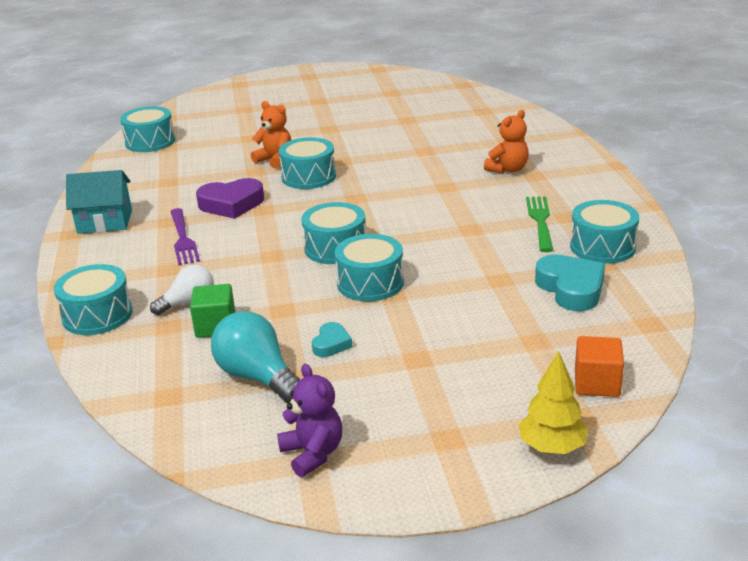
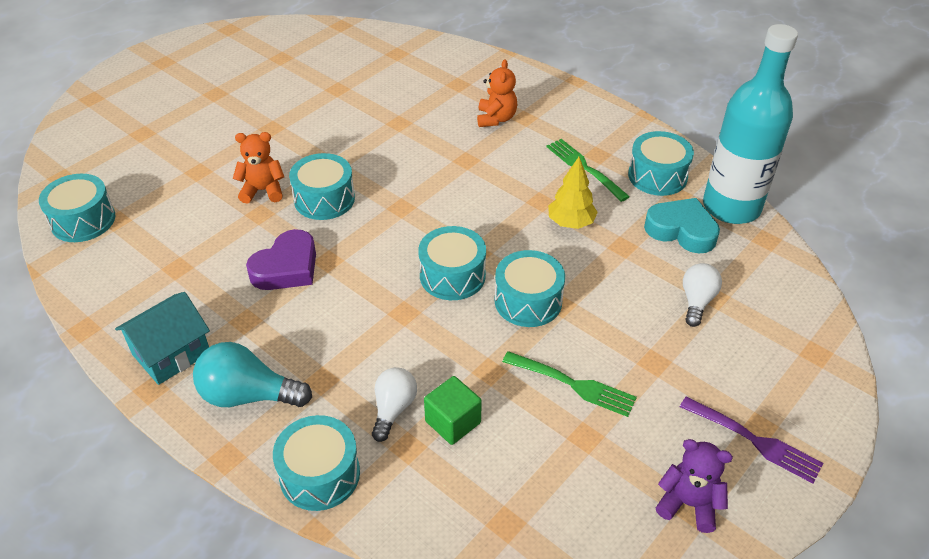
camera: 40 degrees left, 15 degrees up
(183, 239) = (290, 335): purple fork -> purple fork (754, 441)
(258, 377) = (556, 455): turquoise light bulb -> turquoise light bulb (248, 395)
(331, 344) = (573, 384): turquoise heart -> green fork
(514, 337) = (697, 301): none -> white light bulb
(552, 447) = (829, 391): yellow tree -> yellow tree (571, 223)
(597, 383) = (793, 315): orange cube -> none
(646, 290) = (731, 207): none -> turquoise bottle

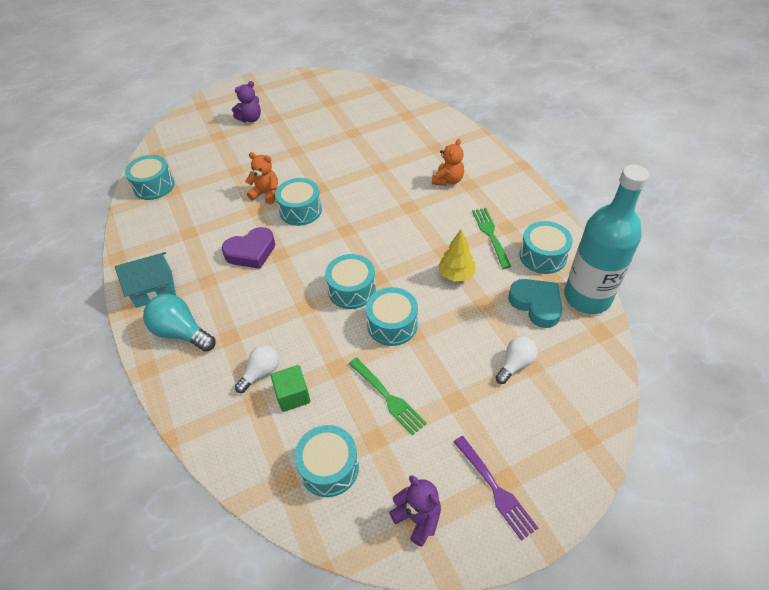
camera: 25 degrees right, 5 degrees up
(179, 101) = (250, 119): none -> purple teddy bear
(320, 474) = (192, 401): turquoise drum -> turquoise drum (329, 467)

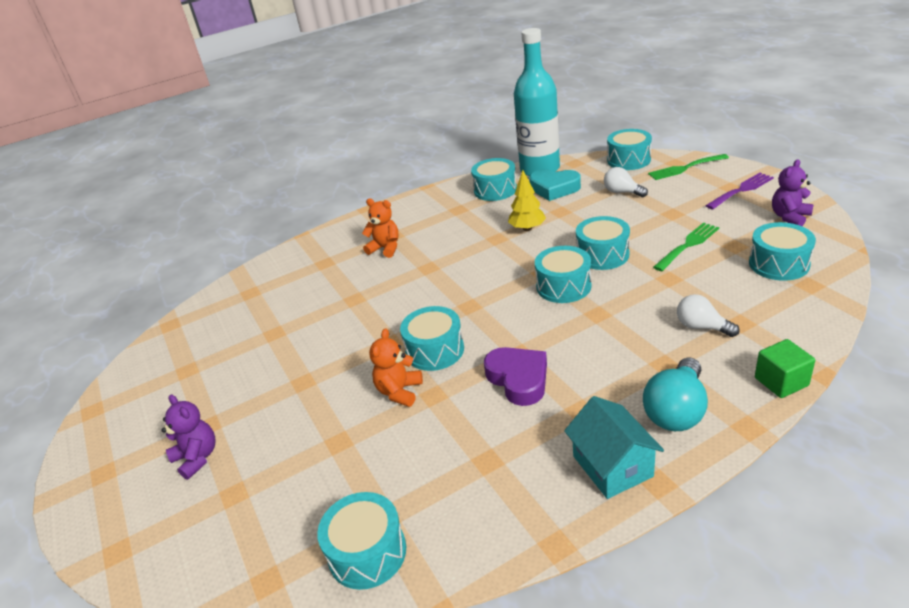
camera: 90 degrees left, 15 degrees down
(293, 395) = (717, 299): green cube -> green cube (781, 382)
(490, 235) = (470, 216): green fork -> green fork (685, 168)
(536, 304) = (554, 188): turquoise heart -> turquoise heart turned 120 degrees counterclockwise
(601, 388) = (628, 160): none -> turquoise drum

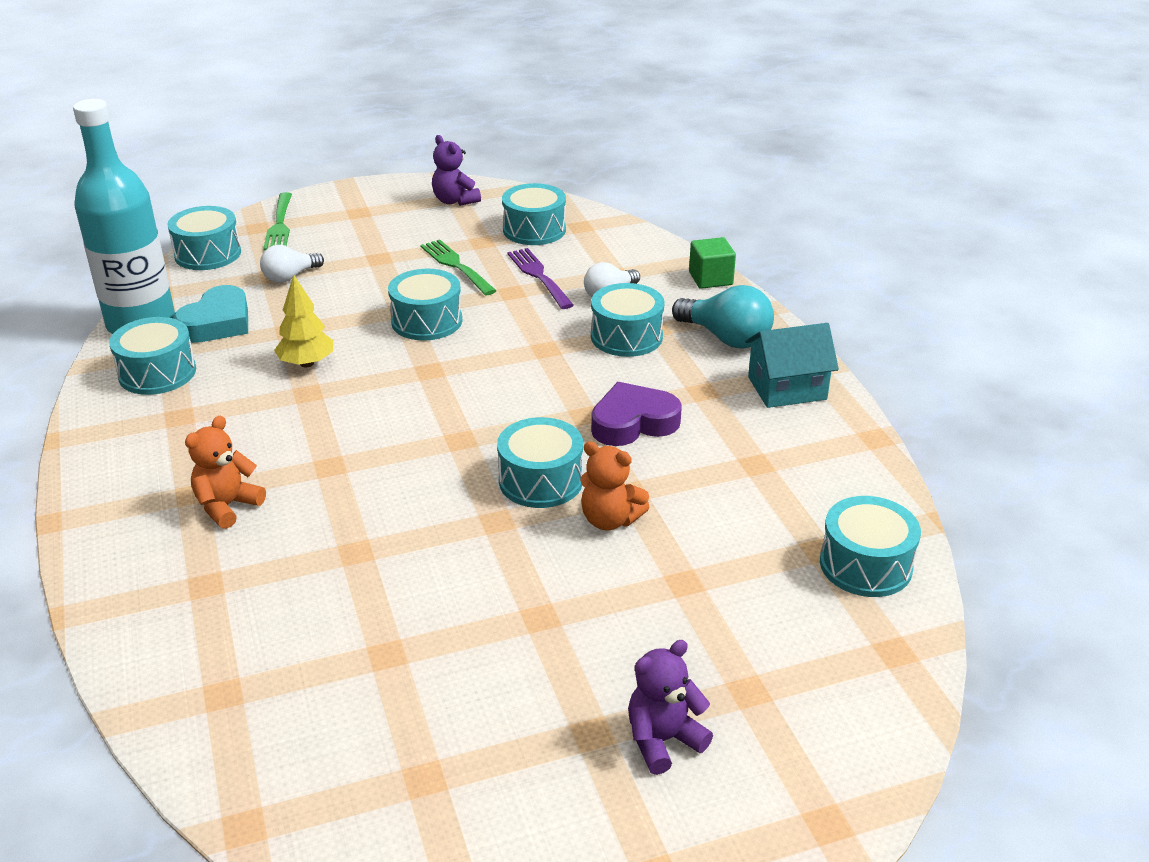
camera: 85 degrees left, 0 degrees up
(563, 286) = (472, 360): turquoise drum -> turquoise drum (626, 336)
(741, 190) = (372, 208): purple fork -> purple fork (539, 276)

